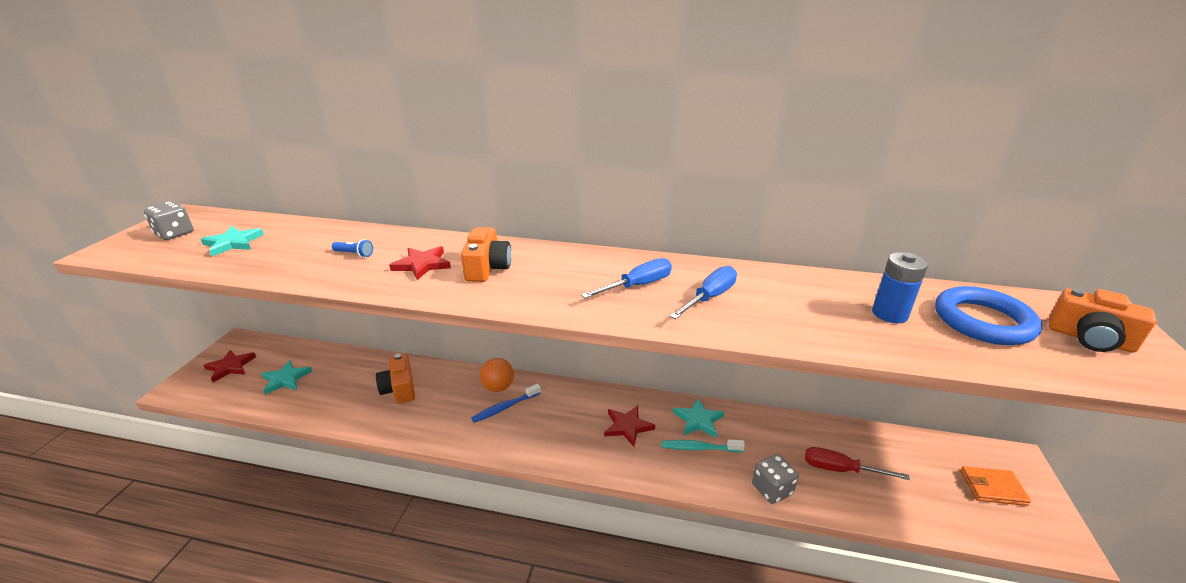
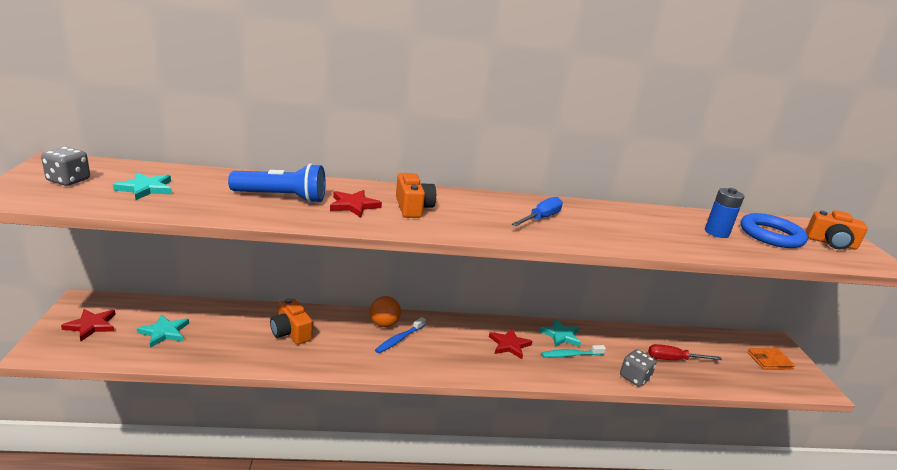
camera: 20 degrees left, 5 degrees down
(354, 254) = (282, 197): blue flashlight -> blue flashlight, size x2.37
(709, 297) = (597, 225): blue screwdriver -> none

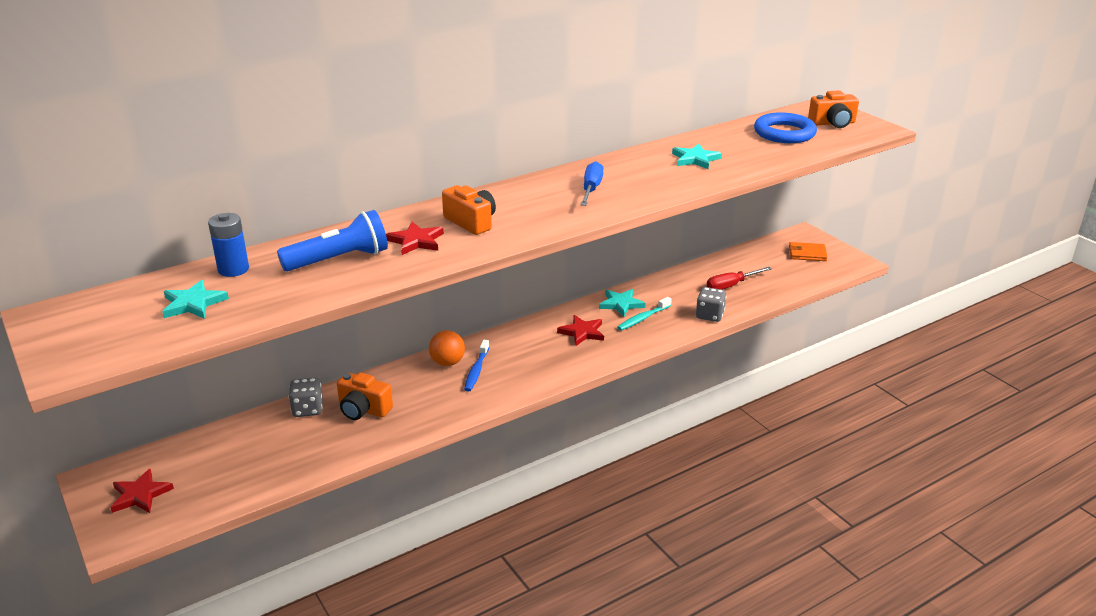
camera: 25 degrees left, 5 degrees up
(68, 180) = (98, 327): grey dice -> grey dice (308, 409)
(164, 332) = (230, 466): turquoise star -> turquoise star (695, 159)
(716, 232) = (742, 147): blue battery -> blue battery (233, 269)
(769, 361) = (807, 254): orange wallet -> orange wallet turned 45 degrees clockwise

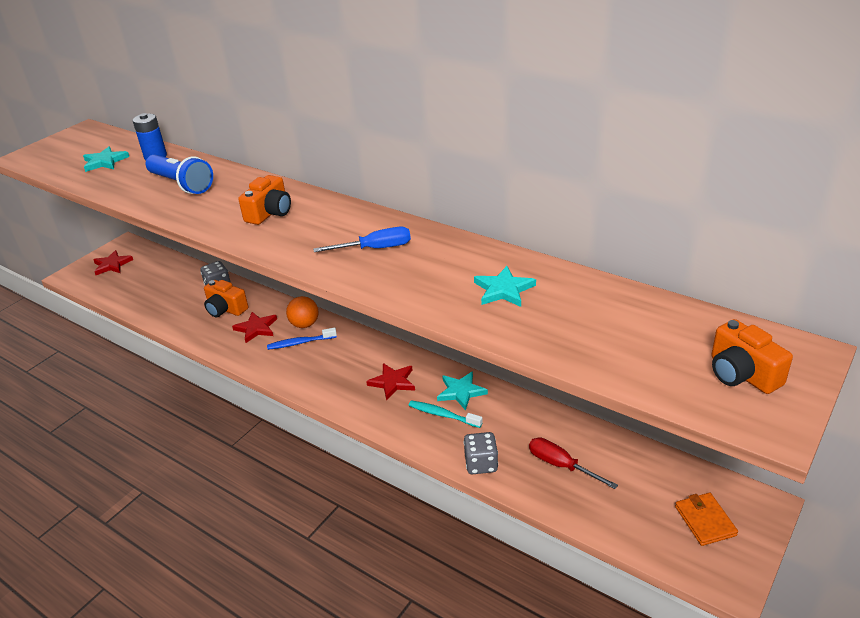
camera: 70 degrees right, 5 degrees up
(363, 409) = (226, 309): orange camera -> orange camera turned 60 degrees counterclockwise
(416, 241) = (224, 202): red star -> red star (256, 328)
(784, 133) = (654, 337): blue ring -> none

